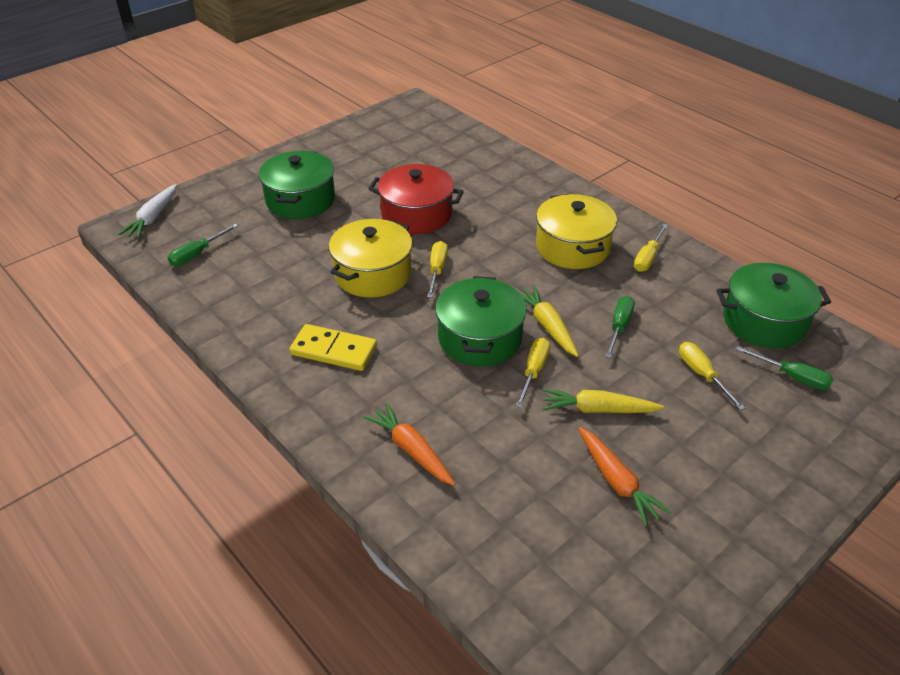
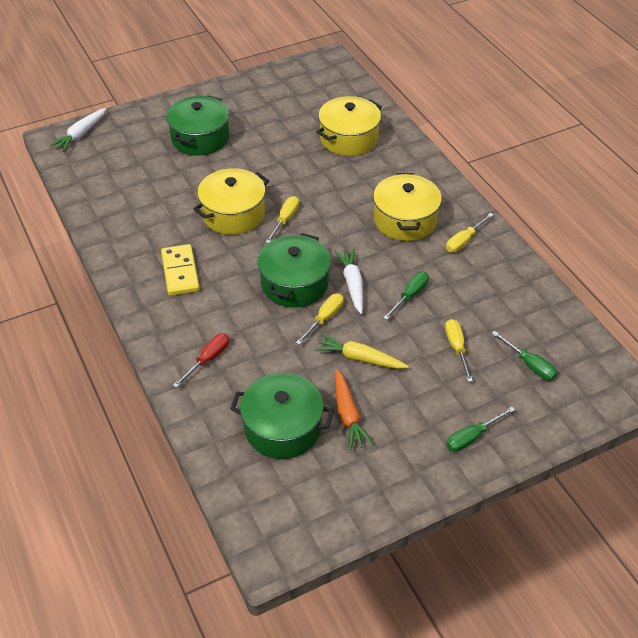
camera: 15 degrees right, 5 degrees up
(197, 254) = (105, 172): green screwdriver -> green screwdriver (472, 437)
(333, 350) = (180, 272): yellow domino -> yellow domino turned 45 degrees clockwise
(411, 450) = (208, 359): orange carrot -> red screwdriver
(416, 214) = (289, 167): red pot -> none
(470, 175) = (349, 138): none -> yellow pot
(547, 326) = (352, 284): yellow carrot -> white carrot
(764, 321) = (533, 314): green pot -> green pot (282, 428)

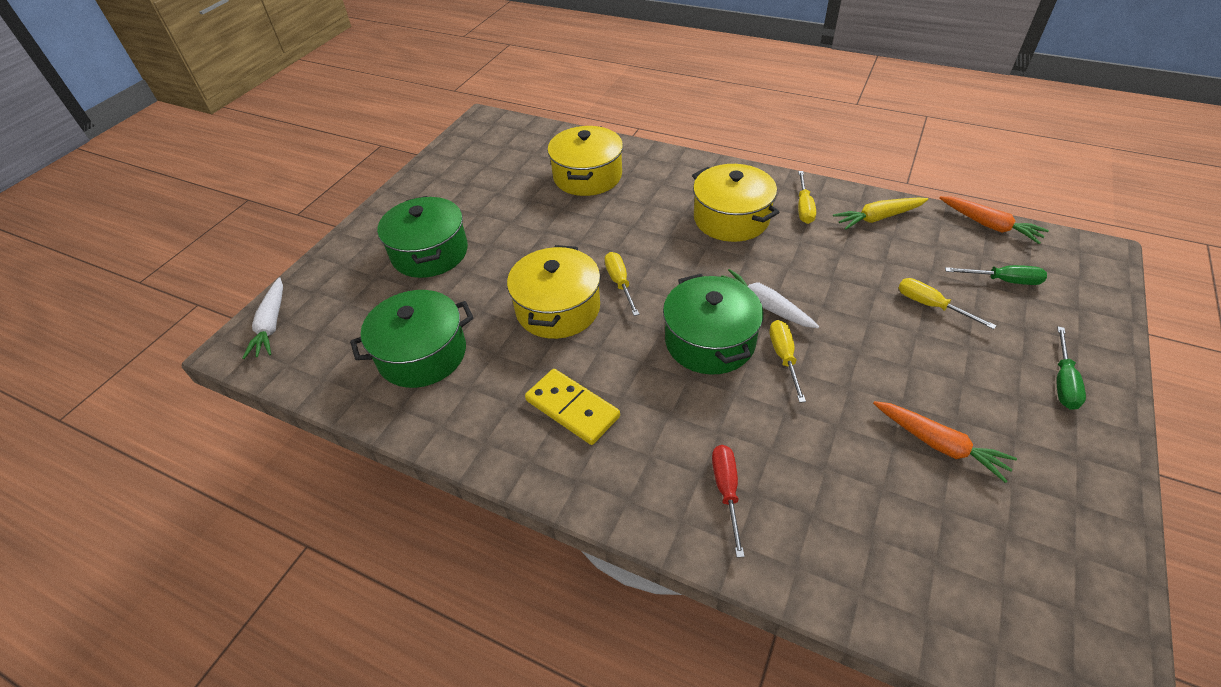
camera: 35 degrees left, 0 degrees up
(282, 428) = (903, 512): green pot -> green pot (422, 354)
(360, 358) = (868, 375): yellow carrot -> yellow carrot (878, 218)
(410, 296) = (827, 283): green screwdriver -> none
(579, 328) = (989, 225): none -> orange carrot

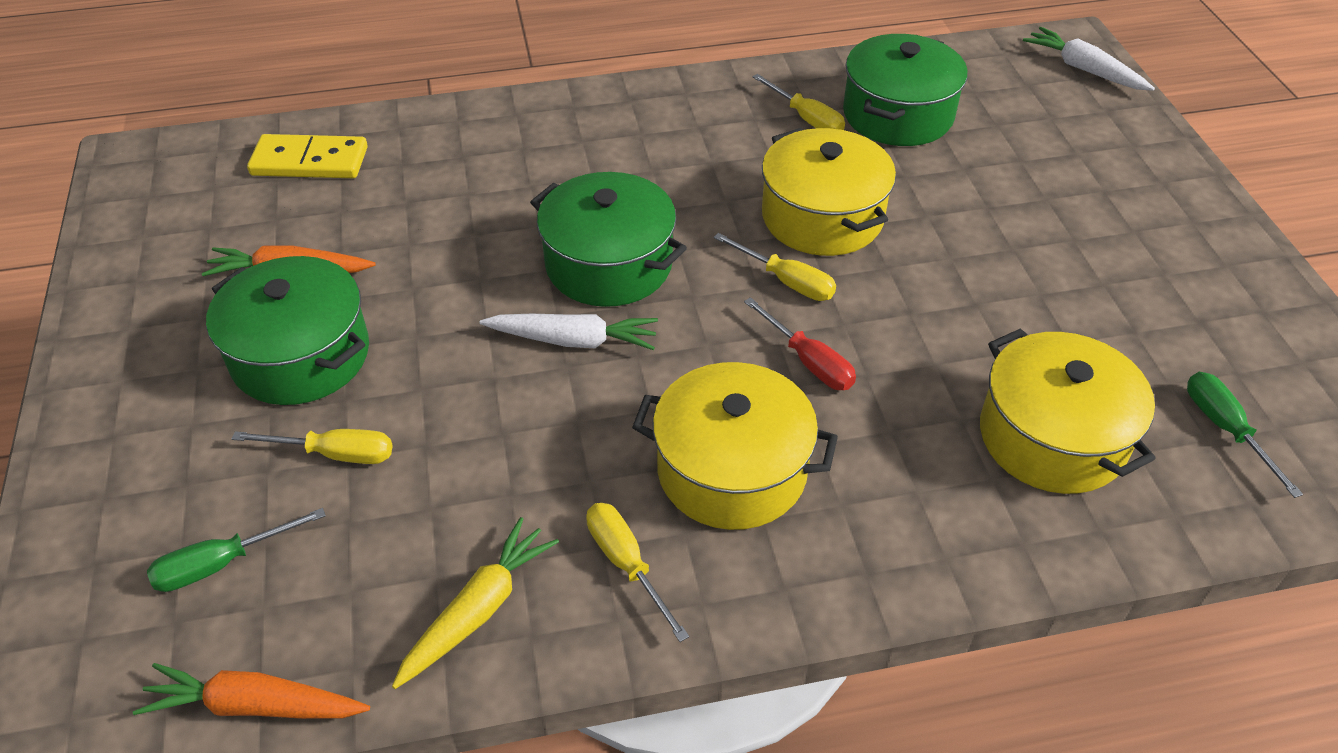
camera: 140 degrees right, 0 degrees up
(430, 253) = (1066, 204): green pot -> green pot (301, 355)
(572, 408) = (692, 140): yellow domino -> yellow domino (310, 161)
(726, 491) = (490, 147): red screwdriver -> red screwdriver (808, 361)
(784, 357) = (507, 286): yellow screwdriver -> yellow screwdriver (806, 118)
(1063, 381) = (135, 417): green screwdriver -> green screwdriver (1225, 429)

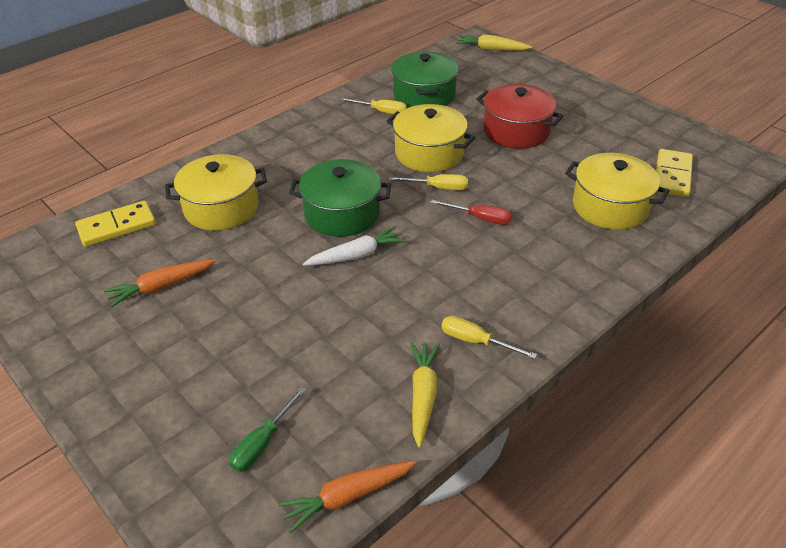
camera: 30 degrees left, 5 degrees down
(301, 355) = (209, 324): green pot -> none
(335, 454) = (276, 362): yellow screwdriver -> none
(731, 470) = (487, 279): yellow pot -> yellow pot (221, 208)
(1000, 233) = (516, 131): none -> red pot
(1084, 69) = (491, 49): white carrot -> yellow carrot
(1225, 429) = (672, 175): green screwdriver -> yellow domino

